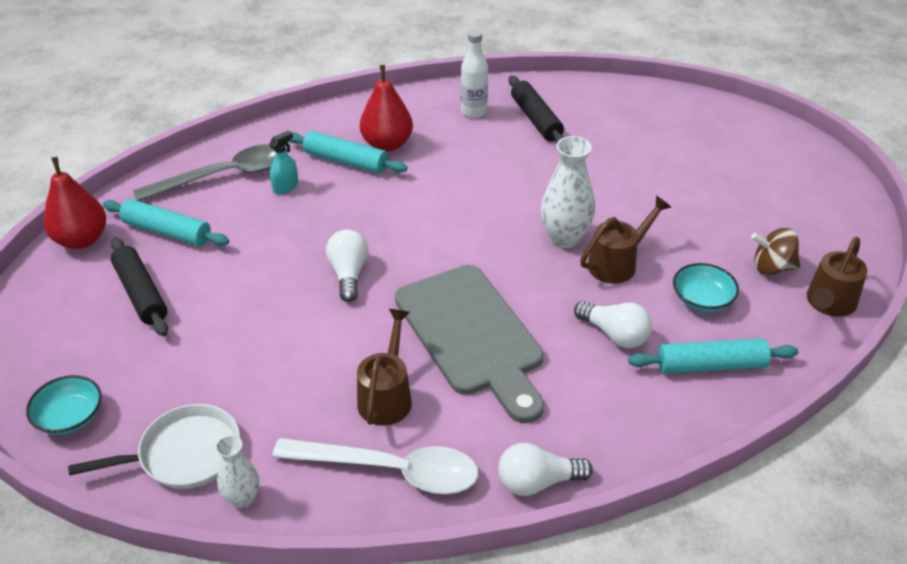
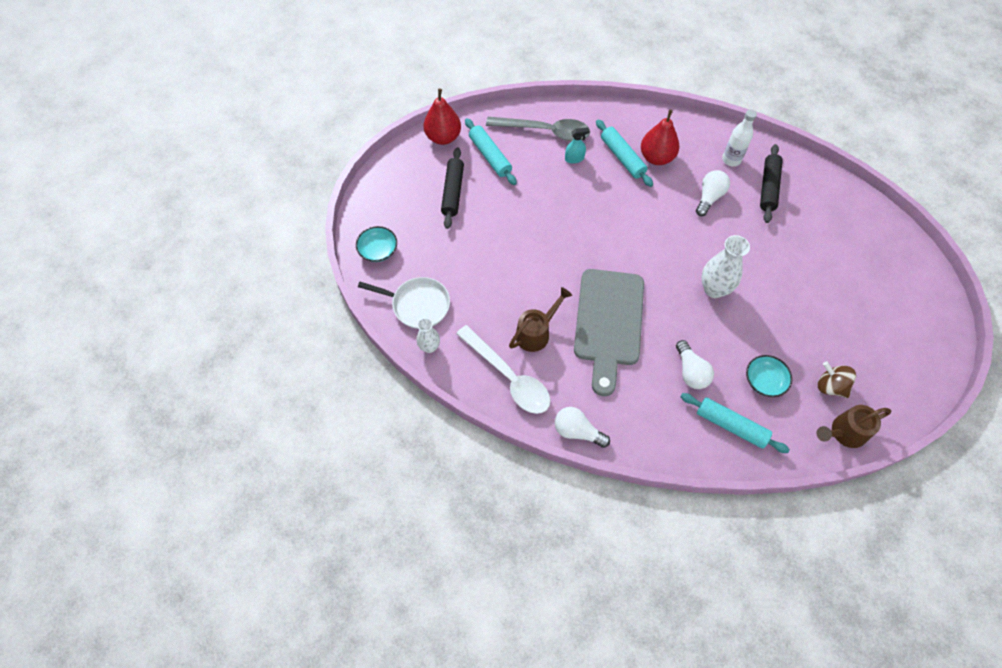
camera: 35 degrees right, 20 degrees up
(349, 274) = (569, 241): white light bulb -> white light bulb (709, 197)
(618, 263) = (732, 325): brown watering can -> none

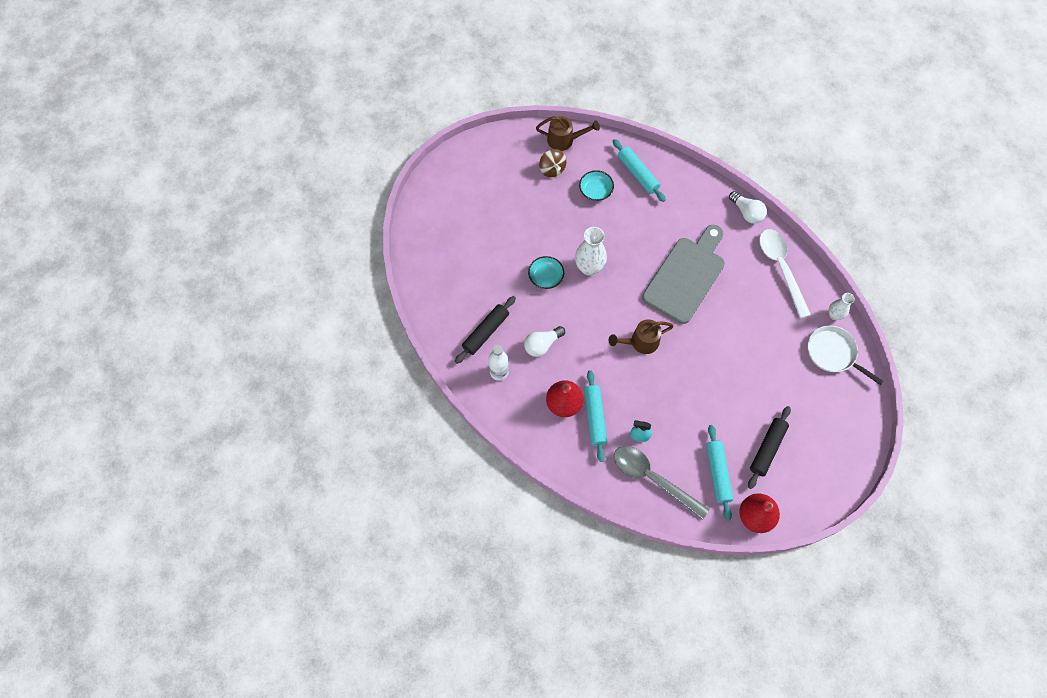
camera: 155 degrees left, 5 degrees up
(378, 250) = (853, 417): turquoise bowl -> turquoise bowl (546, 277)
(536, 332) = (745, 292): brown watering can -> brown watering can (640, 342)
(690, 372) = (644, 217): white light bulb -> none

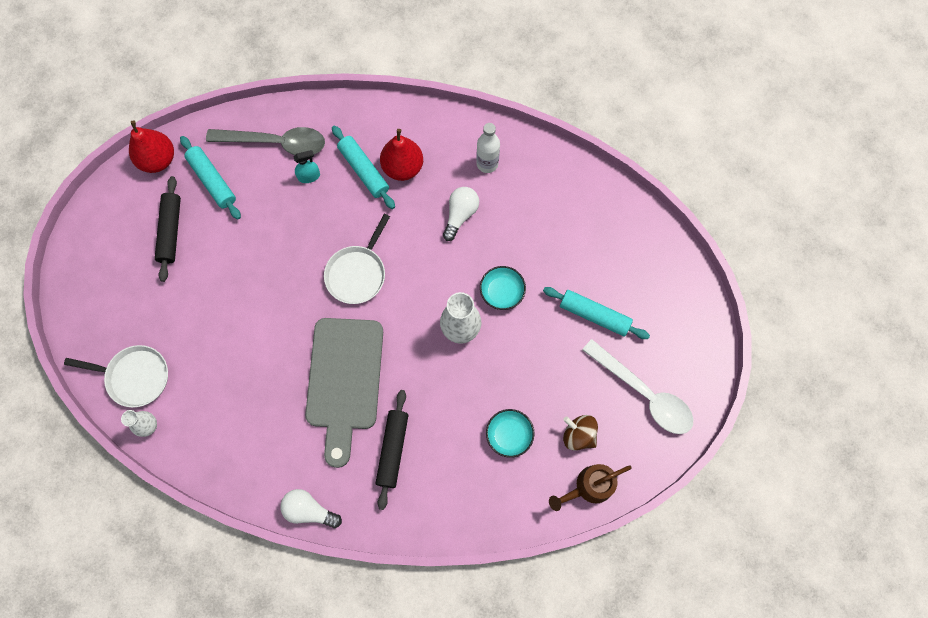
camera: 150 degrees right, 5 degrees up
(486, 332) = (527, 196): black rolling pin -> black rolling pin (392, 450)
(637, 174) = (471, 489): turquoise rolling pin -> turquoise rolling pin (594, 315)
(640, 342) = (357, 274): brown watering can -> white pan
(781, 268) = (236, 454): white spoon -> white spoon (644, 393)

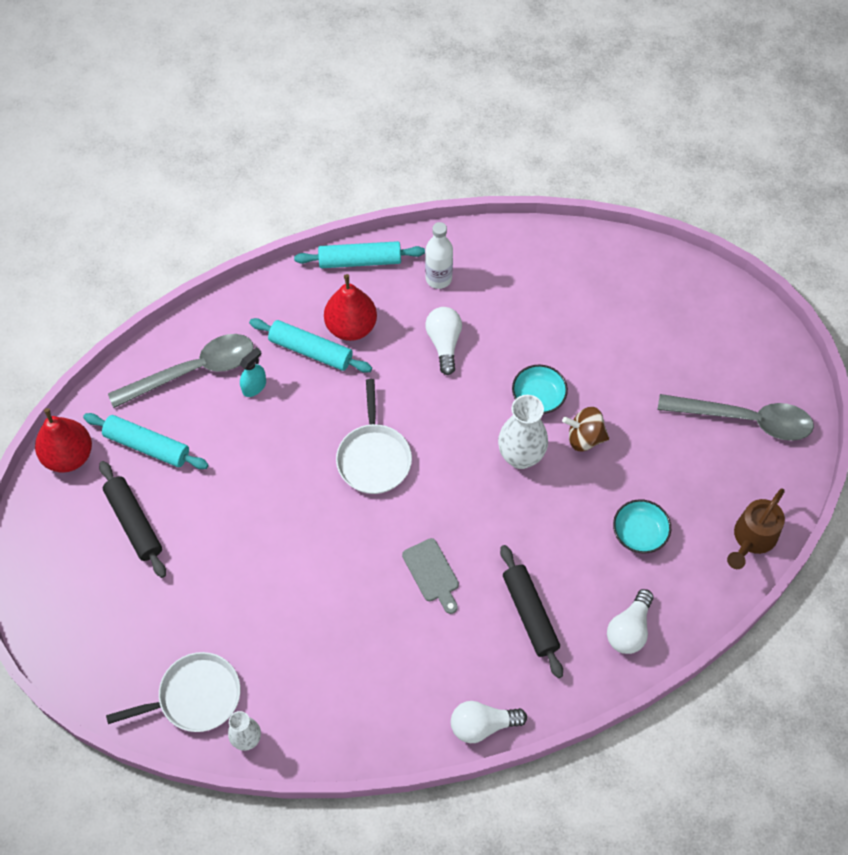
camera: 30 degrees left, 10 degrees down
(344, 381) = (432, 573): grey cutting board -> grey cutting board, size x0.44
(455, 502) = (629, 629): none -> white light bulb
(578, 435) = (708, 494): brown spinning top -> brown spinning top (584, 437)
(594, 315) = (647, 370): turquoise rolling pin -> turquoise rolling pin (360, 260)
(644, 393) = (745, 420): white spoon -> grey spoon

